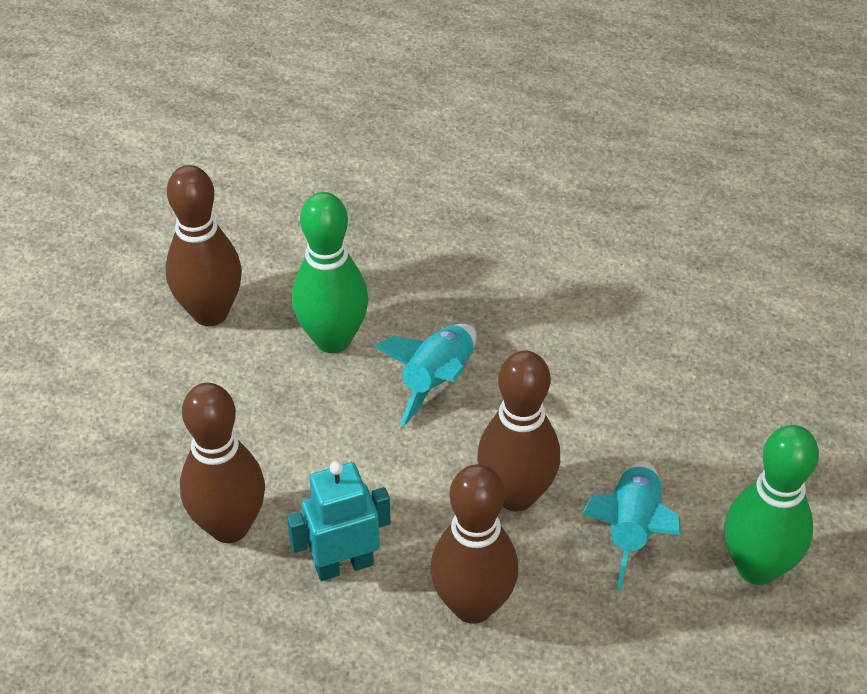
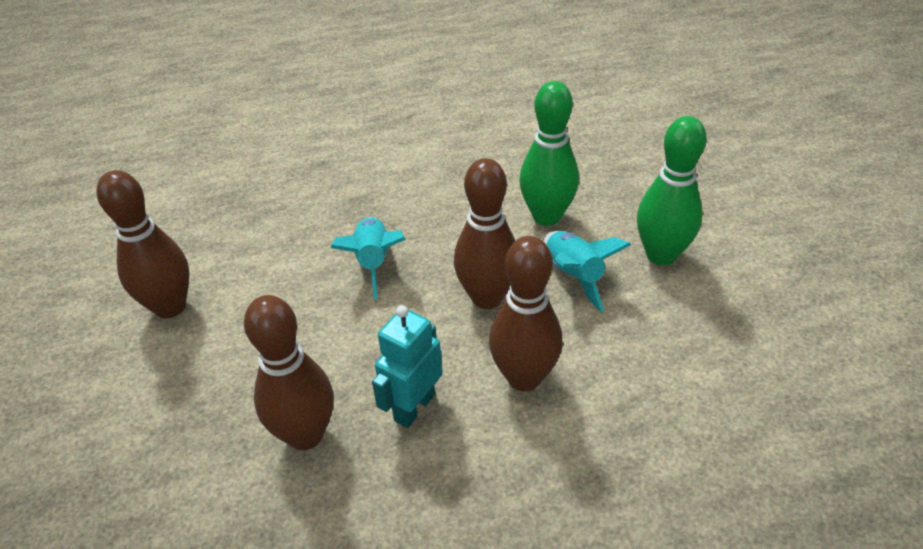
camera: 35 degrees left, 5 degrees down
(333, 339) = (279, 276): green bowling pin -> green bowling pin (546, 216)

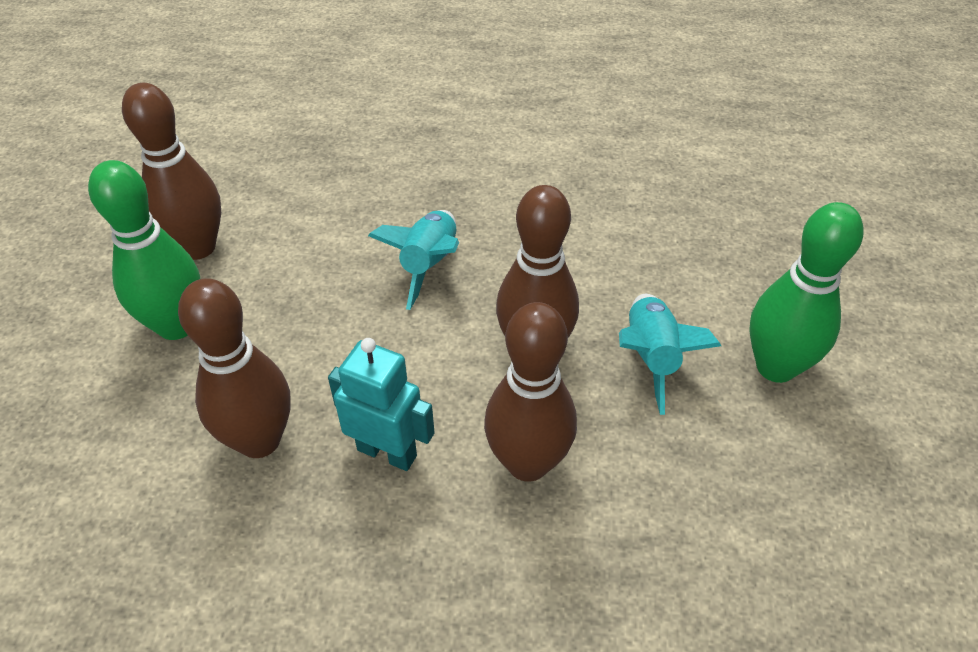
camera: 20 degrees right, 5 degrees up
(414, 407) = (387, 452): turquoise robot -> turquoise robot turned 60 degrees clockwise
(546, 216) = (656, 272): green bowling pin -> green bowling pin (176, 325)

